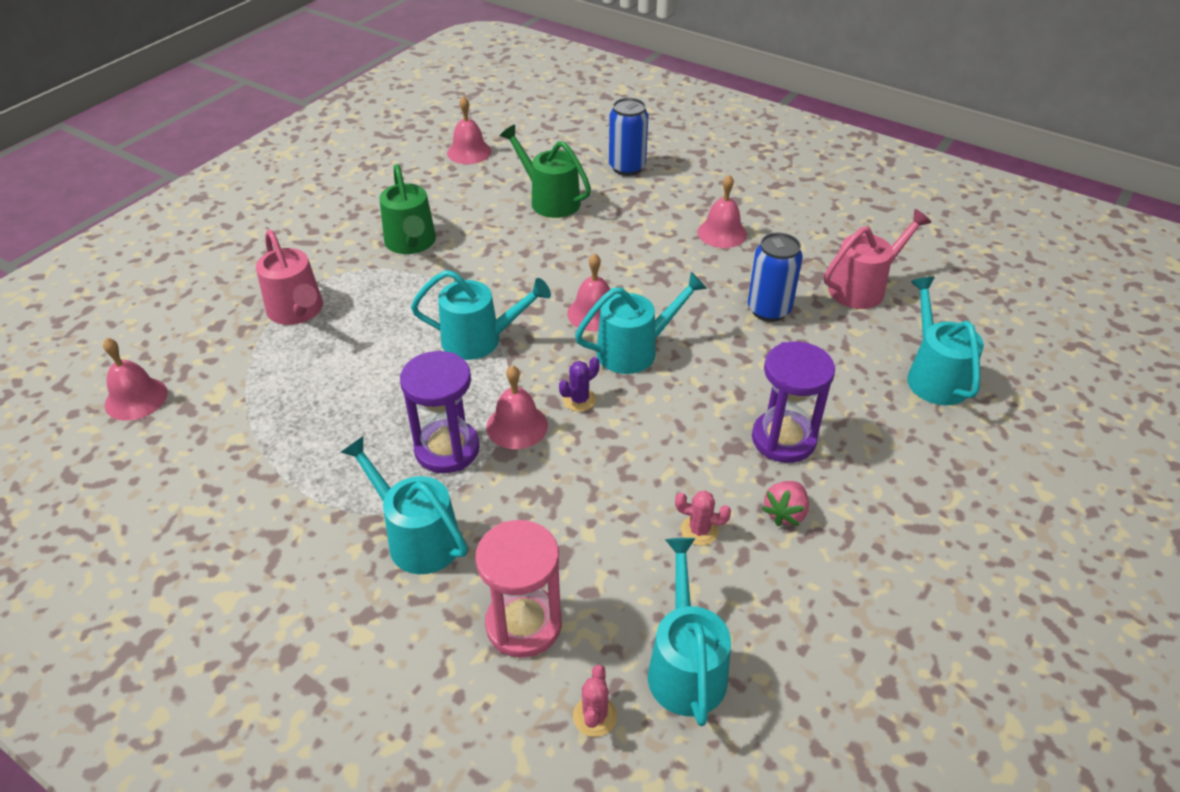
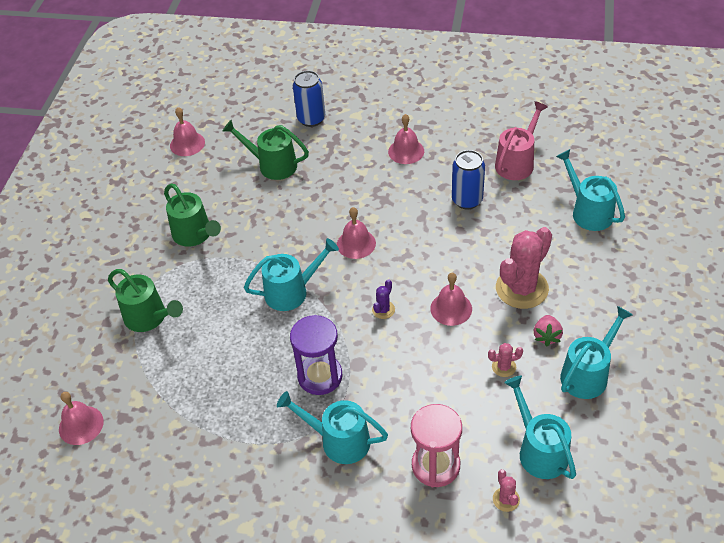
camera: 20 degrees left, 5 degrees up
(298, 312) = (149, 318): pink watering can -> green watering can
(517, 426) = (354, 343): pink bell -> pink bell (451, 308)
(635, 350) = (398, 261): turquoise watering can -> turquoise watering can (588, 374)
(783, 439) = (522, 288): purple hourglass -> pink cactus

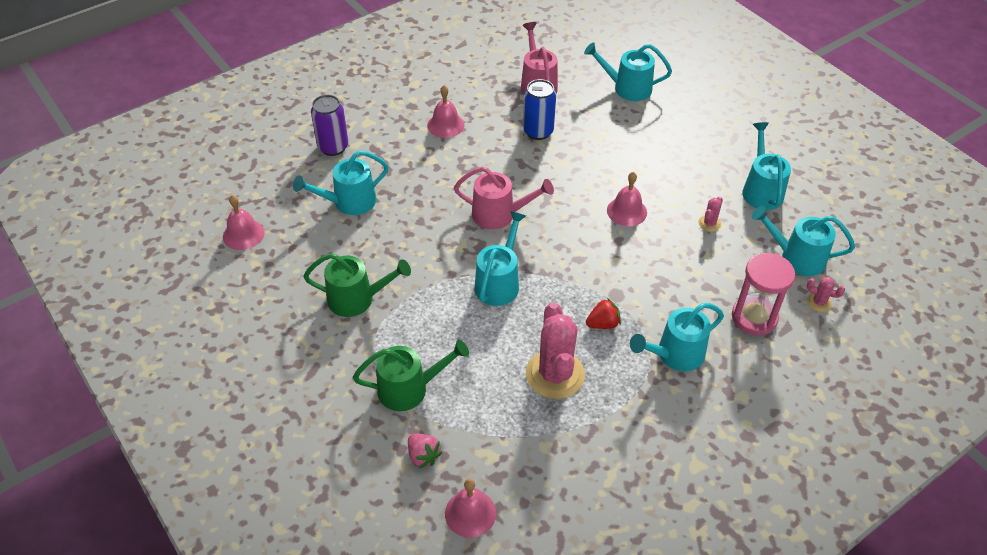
camera: 50 degrees left, 0 degrees up
(272, 165) = (348, 202): green watering can -> turquoise watering can
(311, 119) = (333, 147): blue can -> purple can
(320, 376) = (603, 324): purple hourglass -> red strawberry
(356, 243) = (500, 214): pink bell -> pink watering can
(383, 310) = (583, 245): purple cactus -> none
(522, 288) = (653, 165): pink cactus -> pink cactus (555, 374)
(546, 336) = (708, 185): pink strawberry -> pink strawberry (423, 456)

